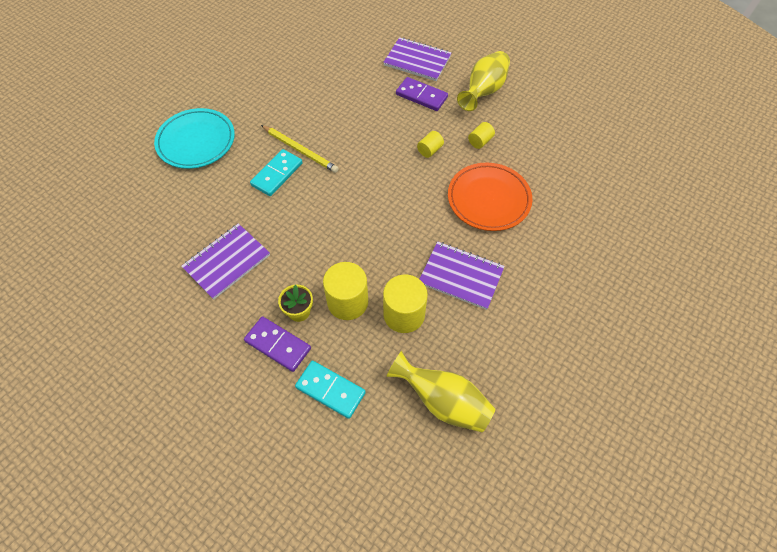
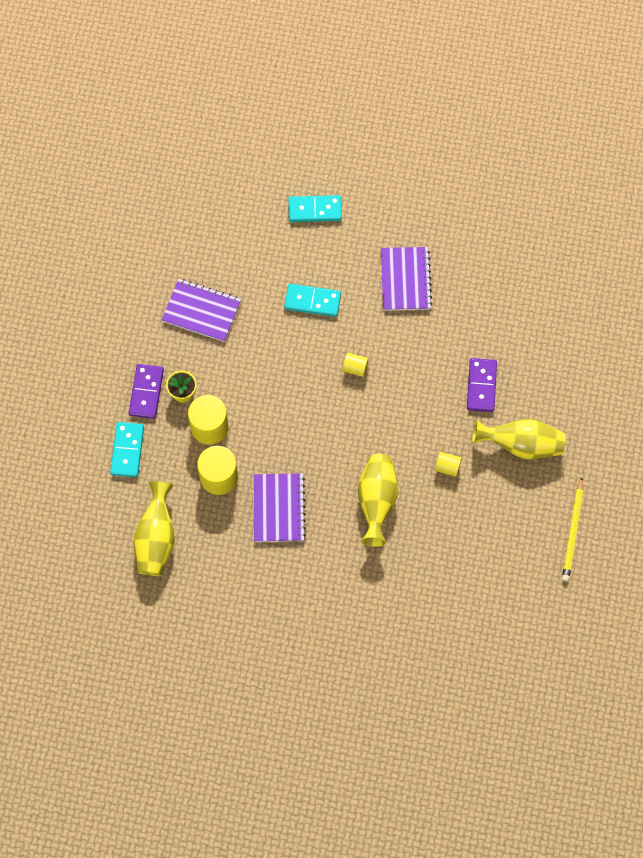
camera: 65 degrees right, 10 degrees up
(196, 141) = (315, 210): turquoise plate -> turquoise domino
(300, 150) = (351, 307): yellow pencil -> yellow pencil (573, 532)
(417, 61) = (532, 360): purple notebook -> purple notebook (405, 280)
(429, 150) = (411, 424): yellow cylinder -> yellow cylinder (355, 368)
(488, 199) = (376, 501): orange plate -> yellow vase

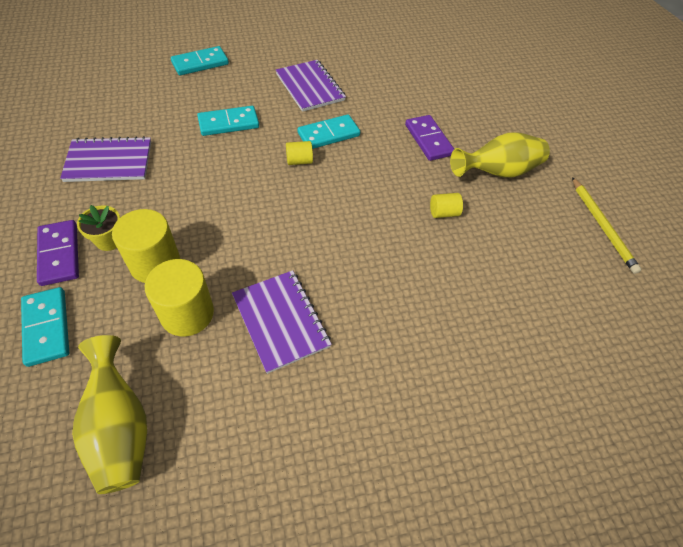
camera: 30 degrees left, 15 degrees down
(376, 501) = (392, 270): yellow vase -> none
(394, 347) = (328, 134): none -> turquoise domino

